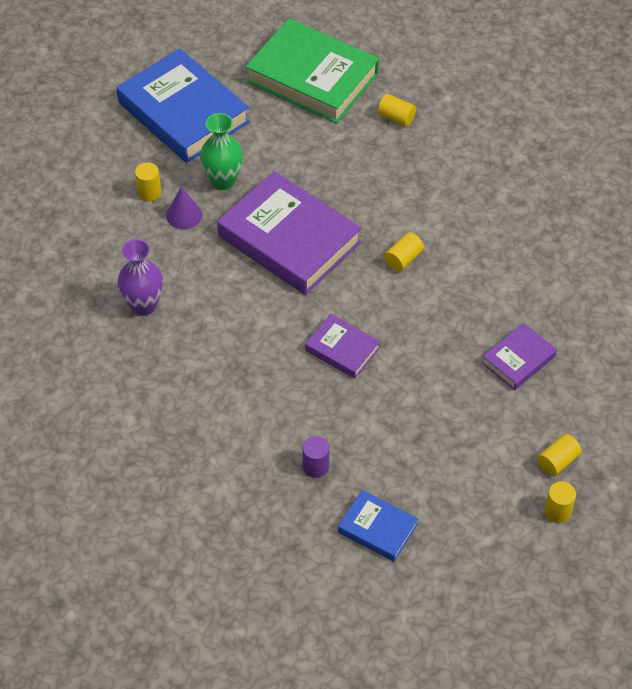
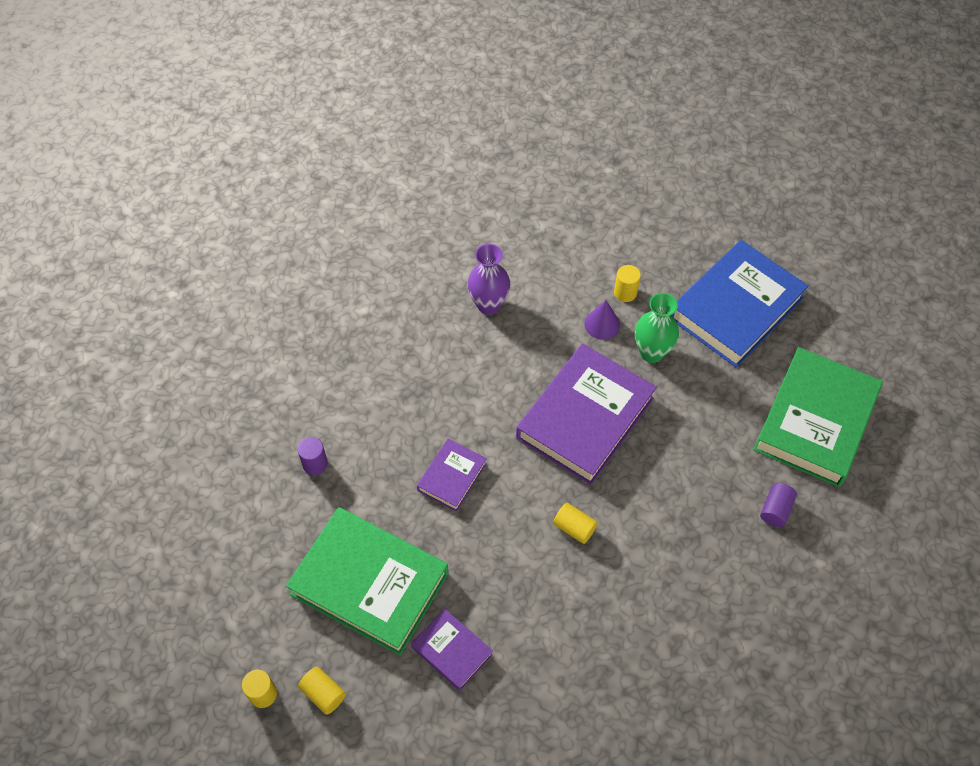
camera: 85 degrees right, 5 degrees up
(377, 528) = (247, 522): blue book -> none
(396, 118) = (775, 510): yellow cylinder -> purple cylinder
(450, 422) = (369, 584): none -> green book

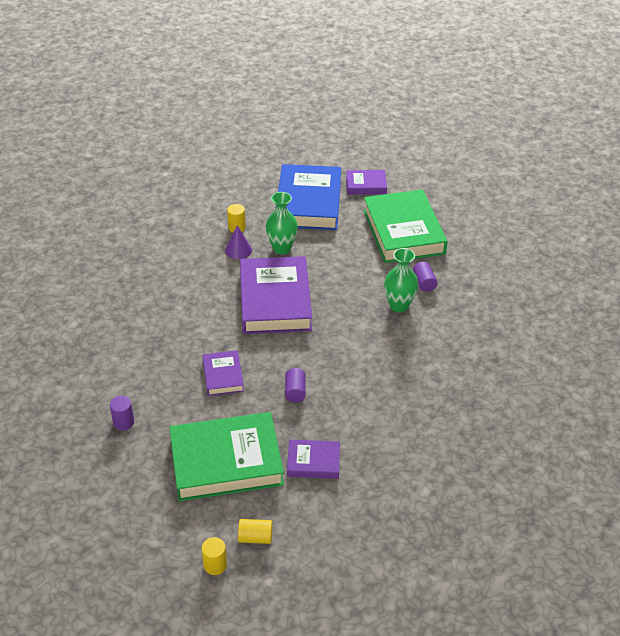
camera: 40 degrees left, 15 degrees down
(488, 305) = (157, 277): purple vase -> none
(507, 550) = (295, 391): none -> purple cylinder
(574, 528) = (323, 357): yellow cylinder -> none
(718, 520) = (399, 305): none -> green vase
(827, 325) = (366, 185): none -> purple book

